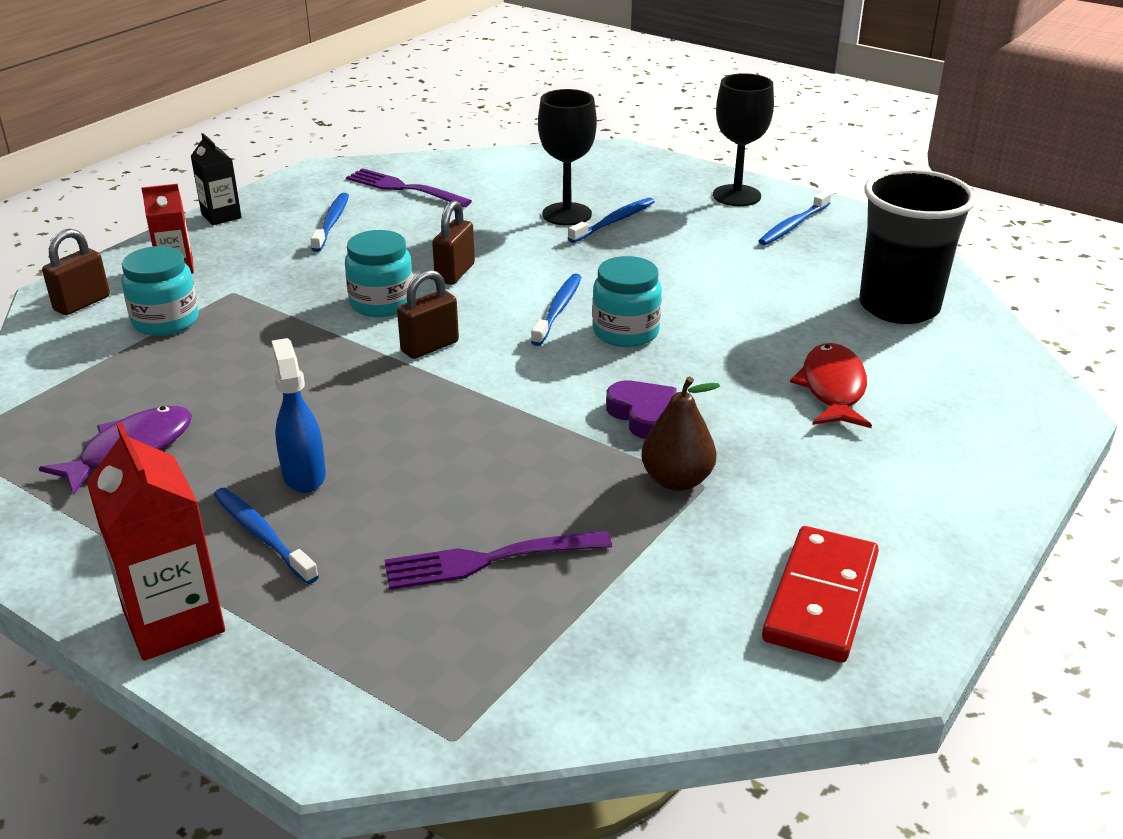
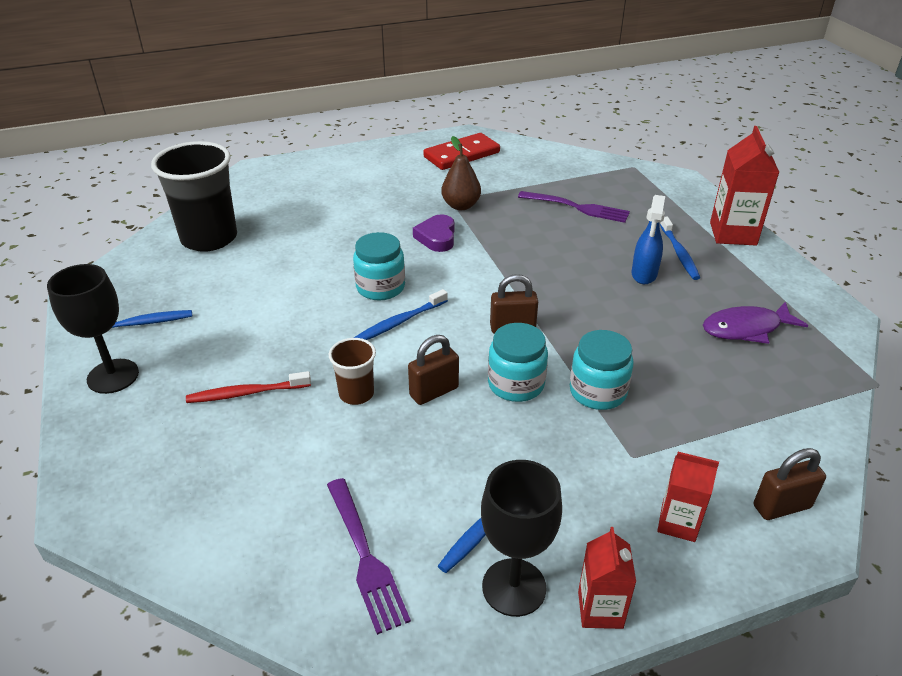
camera: 145 degrees left, 5 degrees up
(165, 321) = (703, 443): turquoise jar -> turquoise jar (597, 392)
(221, 216) = (600, 609): black carton -> red carton
(522, 250) = (356, 394): none -> brown cup
(567, 214) = (269, 423): black goblet -> black goblet (514, 587)
(614, 221) = (247, 393): blue toothbrush -> red toothbrush
(832, 389) = (327, 214): red fish -> none

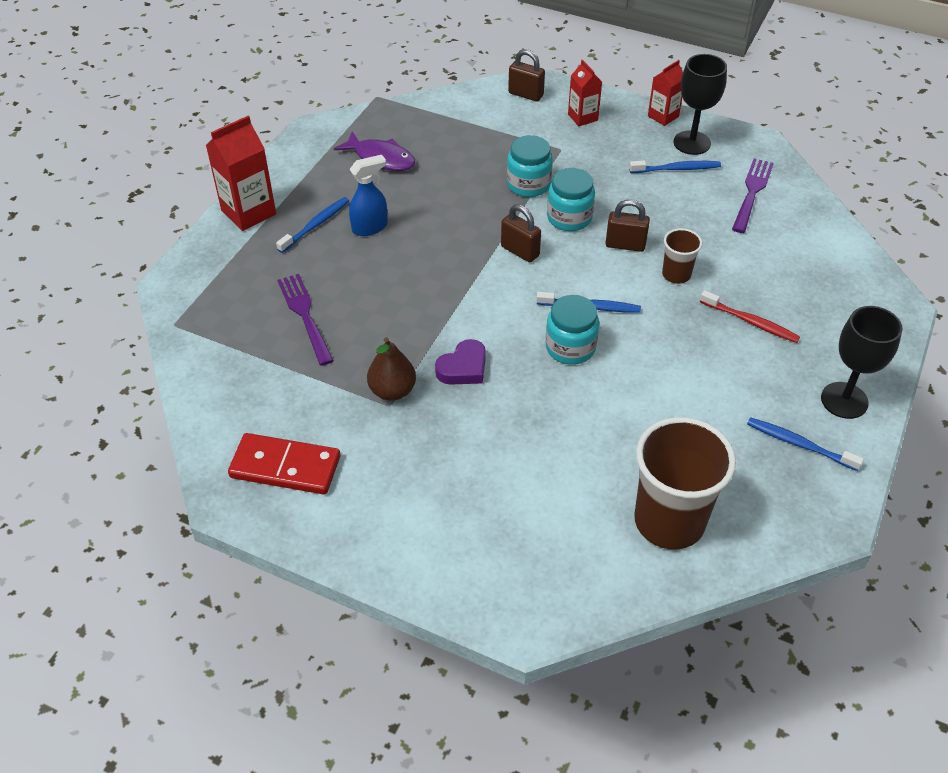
camera: 135 degrees left, 10 degrees up
(209, 238) = (669, 521): black cup -> brown cup

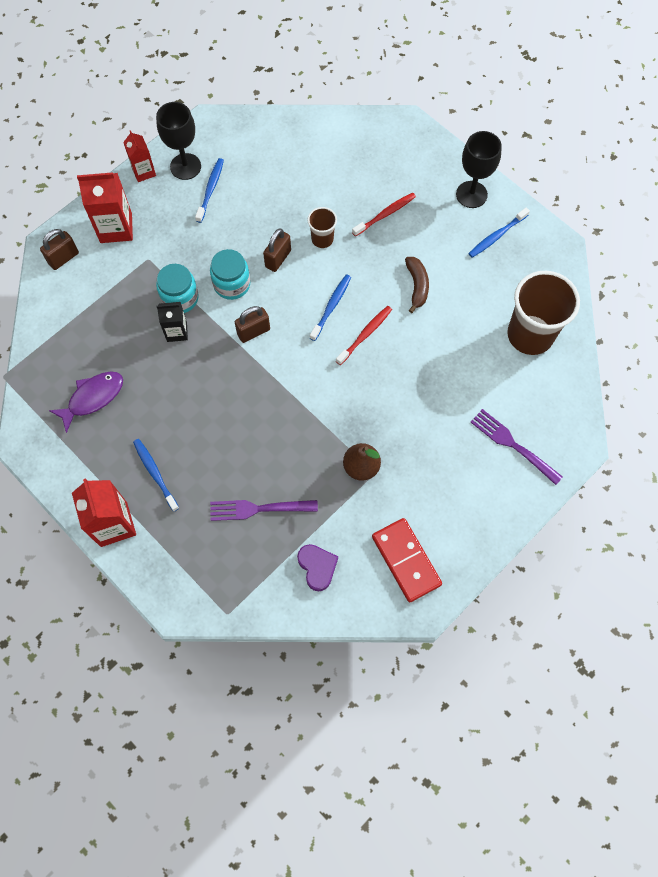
camera: 70 degrees left, 20 degrees up
(285, 467) = (406, 560): red domino -> red domino turned 60 degrees counterclockwise
(370, 227) = (177, 432): blue spray bottle -> none
(463, 368) = (357, 412): purple heart -> purple heart (317, 567)
(487, 193) = (177, 332): none -> black carton
(570, 347) = (365, 335): turquoise jar -> red toothbrush
(582, 117) = (116, 228): red carton -> red carton, size x1.64
(668, 379) = (417, 286): none -> brown banana
(752, 193) = (260, 154): purple fork -> purple fork (513, 445)

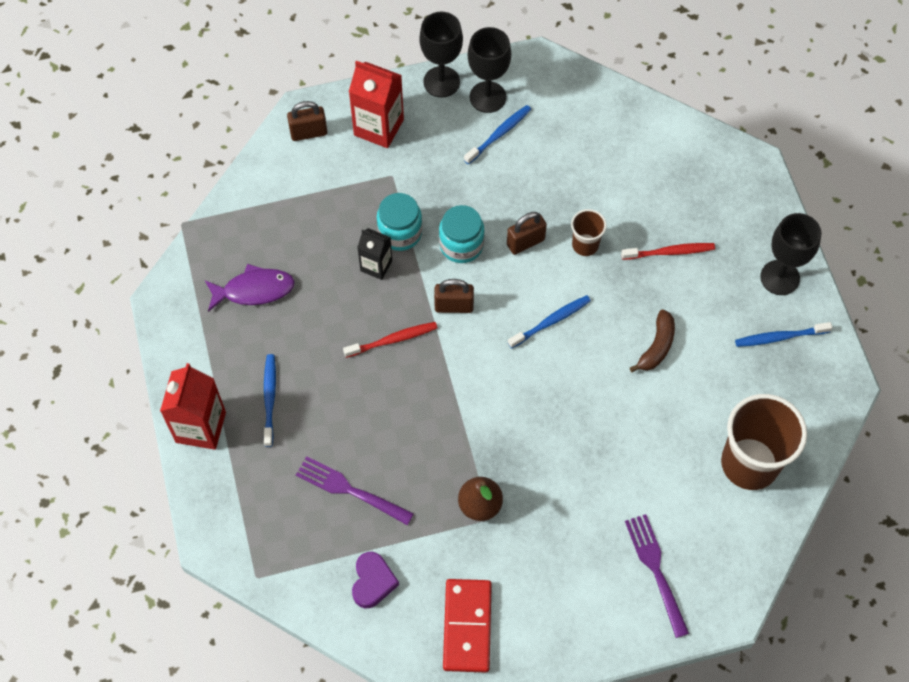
camera: 30 degrees right, 5 degrees down
(144, 171) = (441, 82): red carton -> black goblet
(365, 335) = (568, 370): red toothbrush -> red toothbrush (392, 340)

